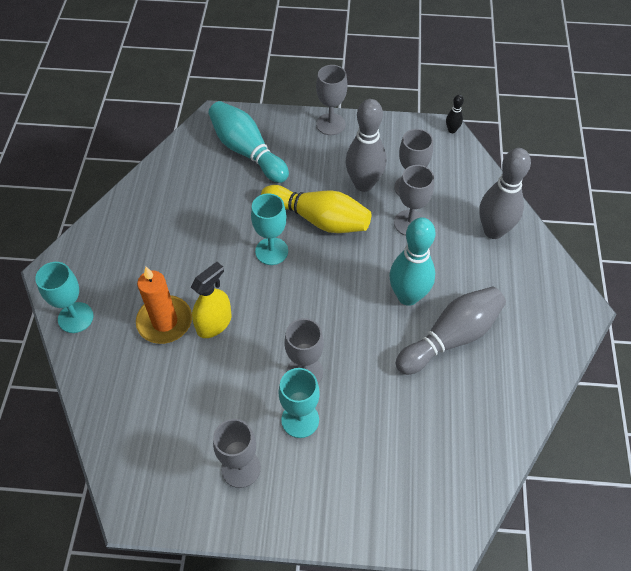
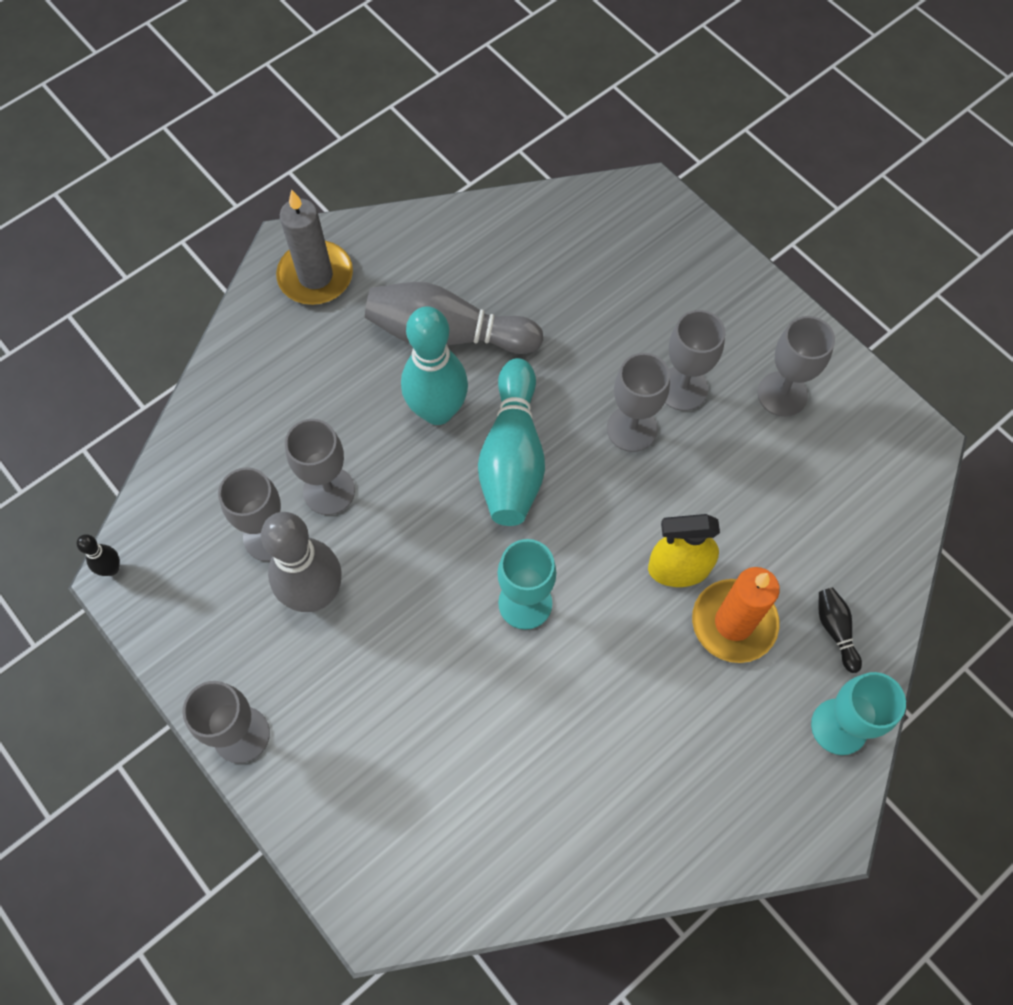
camera: 135 degrees left, 10 degrees up
(109, 359) = (835, 630): none -> black bowling pin
(247, 151) = (399, 798): turquoise bowling pin -> turquoise bowling pin (512, 457)
(300, 420) = (682, 388): turquoise goblet -> grey goblet
(319, 219) = (424, 595): yellow bowling pin -> none
(493, 231) = (255, 397): grey bowling pin -> none
(550, 307) = (315, 276): none -> grey candle

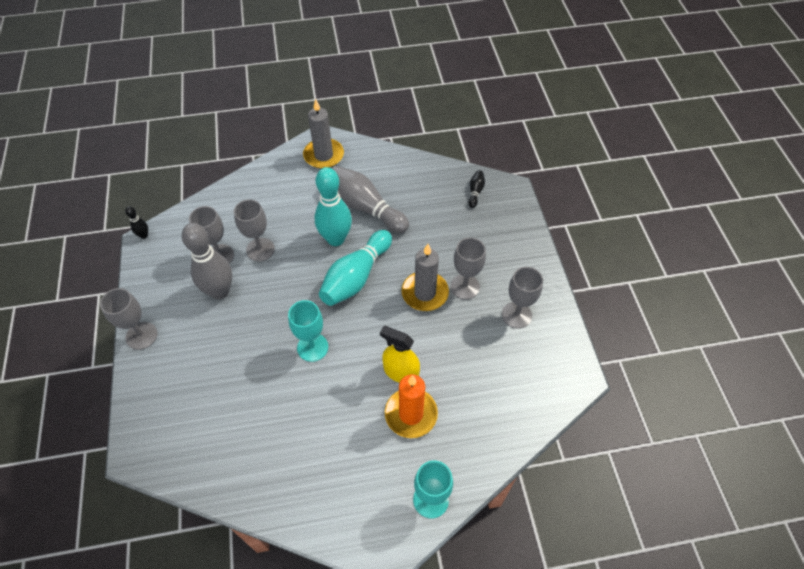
camera: 30 degrees right, 10 degrees down
(632, 428) = (425, 293): grey goblet -> grey candle
(835, 630) = (463, 448): black bowling pin -> black bowling pin (475, 192)

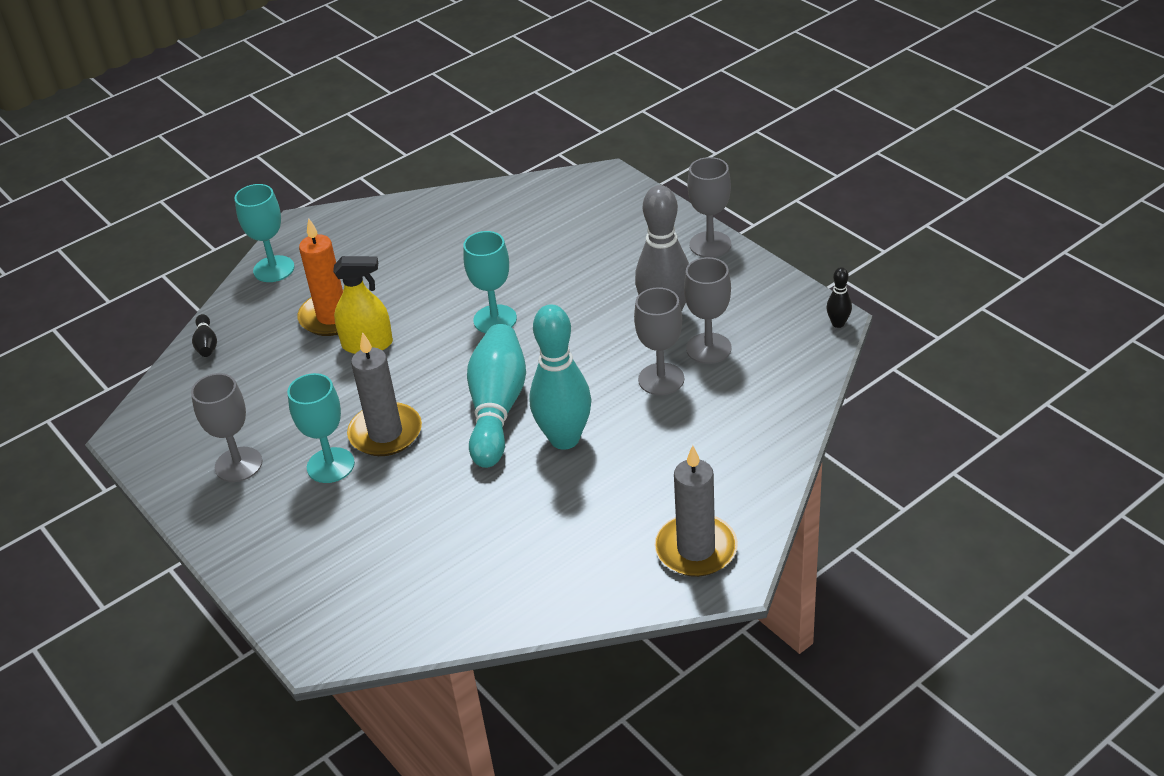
camera: 155 degrees right, 15 degrees down
(365, 207) = (554, 501): grey bowling pin -> none
(465, 286) = (330, 465): grey goblet -> turquoise goblet
(475, 192) = (382, 612): black bowling pin -> black bowling pin (206, 344)

